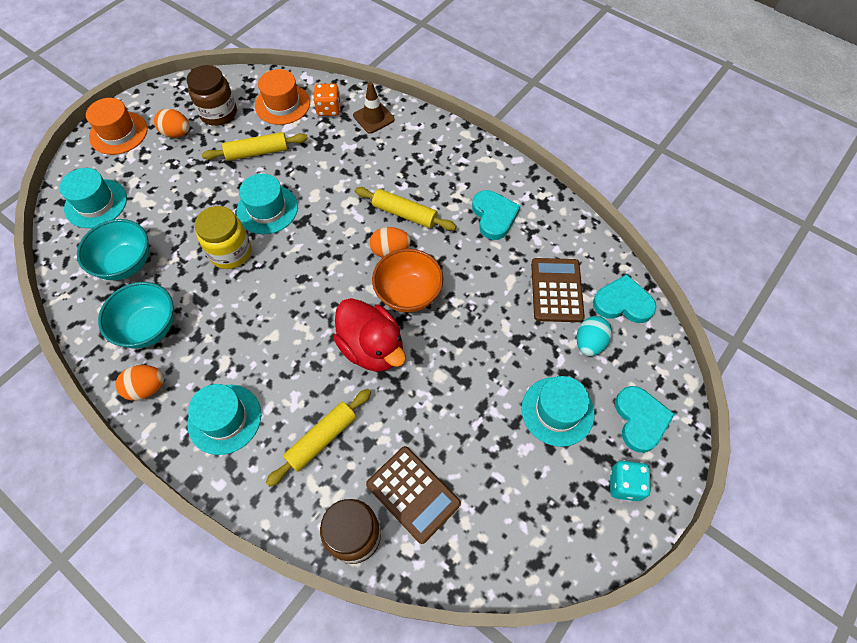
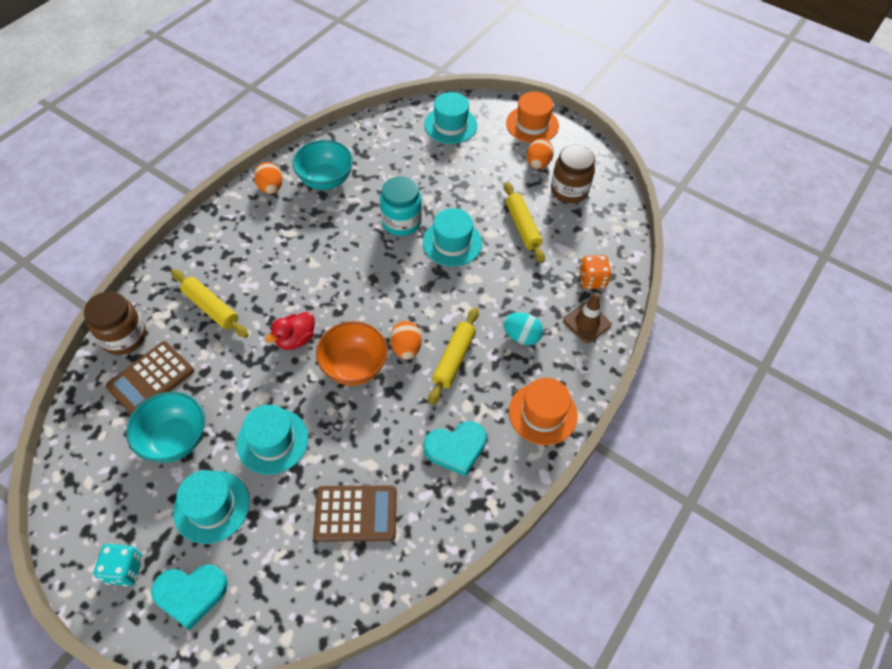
camera: 85 degrees right, 5 degrees down
(126, 263) = (388, 155): turquoise bowl -> turquoise bowl (175, 439)
(224, 419) = (238, 240): turquoise hat -> turquoise hat (272, 441)
(230, 252) = (401, 222): yellow jar -> turquoise jar
(282, 104) = (591, 239): orange hat -> orange hat (542, 413)
(372, 348) = (295, 339): red duck -> red duck, size x0.60
(589, 343) = (287, 546): turquoise egg -> turquoise egg (521, 336)
(623, 303) = (337, 590): turquoise heart -> none

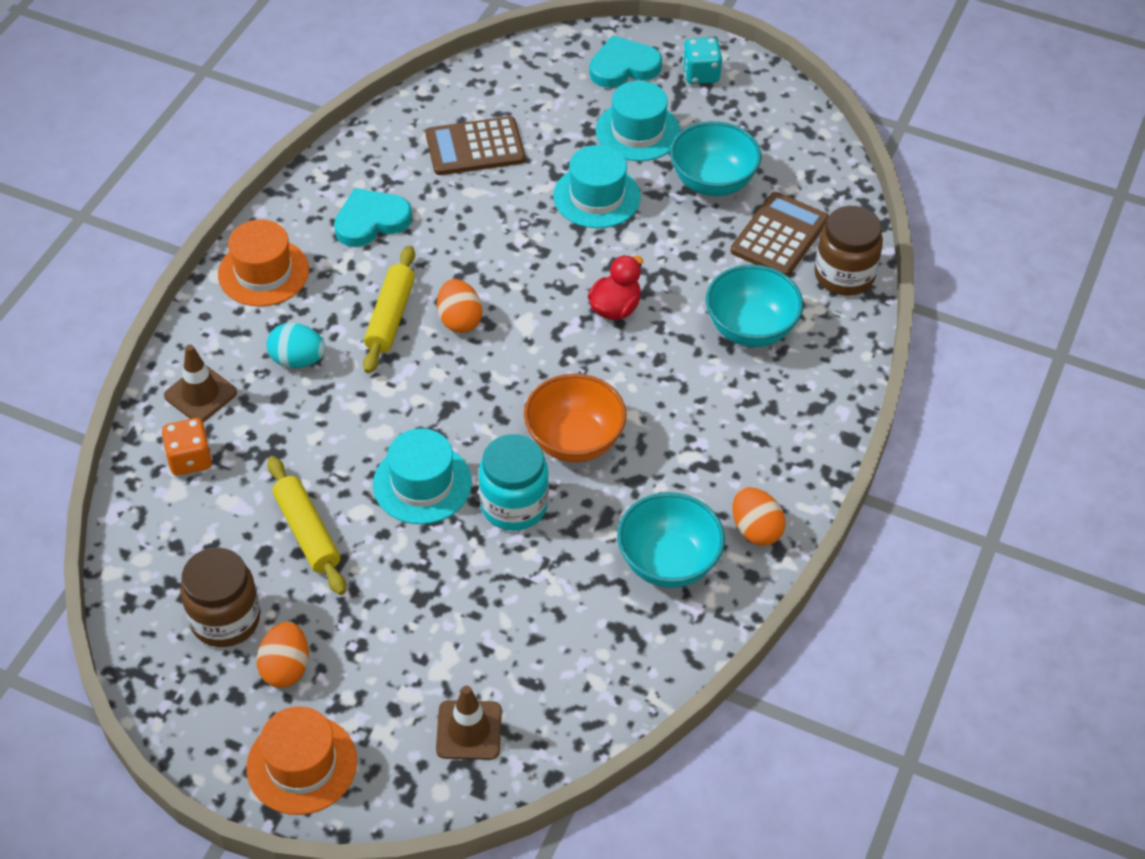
camera: 170 degrees right, 5 degrees down
(211, 308) = (750, 329): yellow rolling pin -> turquoise bowl
(354, 367) = (524, 288): orange bowl -> orange bowl (574, 440)
(450, 125) = (469, 730): turquoise hat -> brown traffic cone

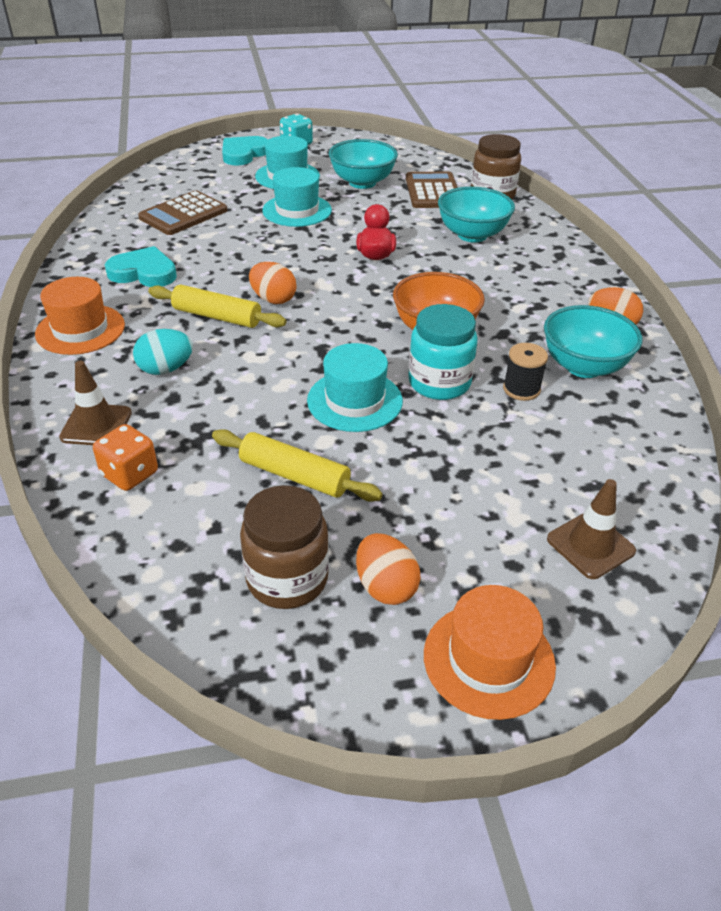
camera: 35 degrees left, 10 degrees down
(371, 221) = (143, 272): turquoise heart -> turquoise heart turned 75 degrees clockwise
(390, 317) = (217, 316): yellow rolling pin -> yellow rolling pin turned 45 degrees counterclockwise
(580, 554) = (521, 389): none -> black spool

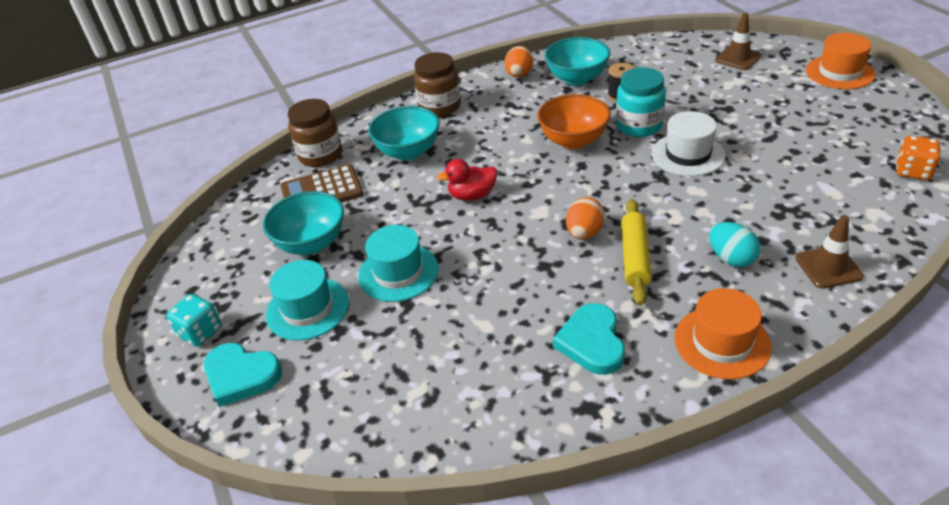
camera: 100 degrees left, 0 degrees up
(130, 474) = (855, 227): orange dice -> orange dice (912, 171)
(183, 214) = (443, 365): brown calculator -> none
(287, 579) = (862, 137): brown jar -> brown jar (440, 107)
(294, 475) = (783, 158): yellow rolling pin -> none
(354, 401) = (688, 154): turquoise hat -> white hat
(385, 586) = (831, 107): orange egg -> none

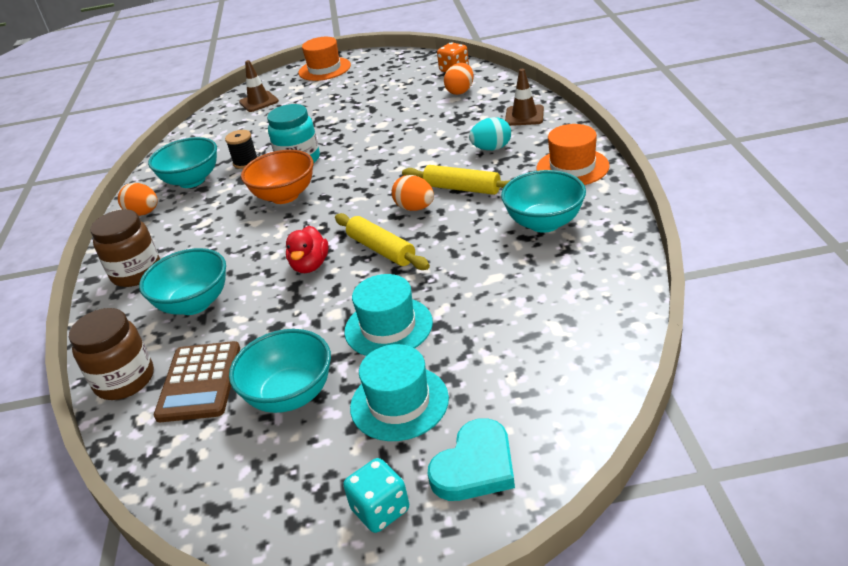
camera: 70 degrees left, 5 degrees down
(507, 232) = (381, 250): none -> yellow rolling pin
(592, 342) = (544, 223): turquoise heart -> turquoise bowl
(688, 154) = (359, 145): white hat -> none
(857, 193) = (460, 91): none -> orange egg

